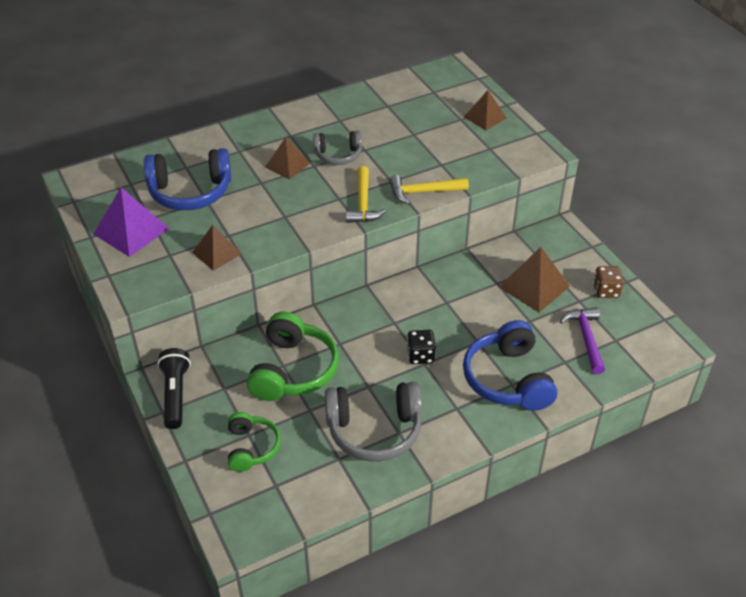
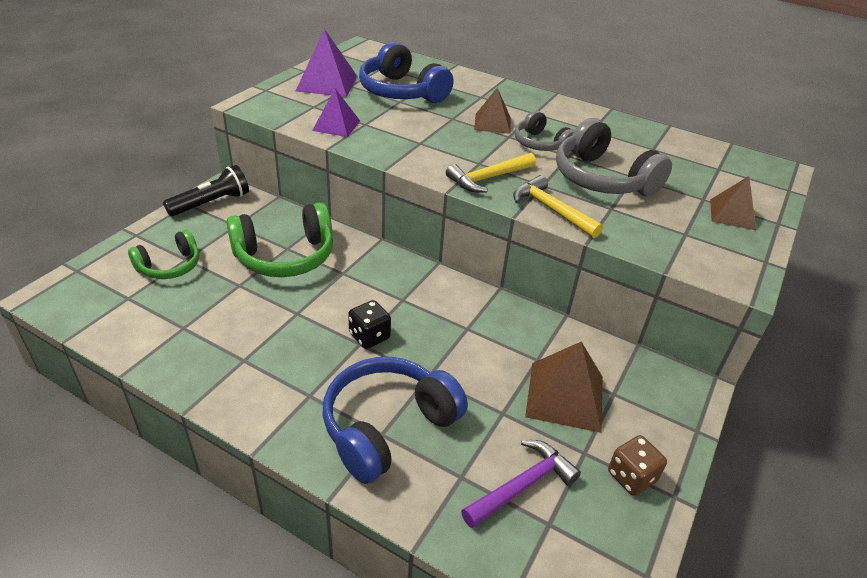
camera: 55 degrees right, 5 degrees down
(217, 253) = (336, 125): brown pyramid -> purple pyramid
(374, 430) = (236, 339): grey headphones -> grey headphones (602, 179)

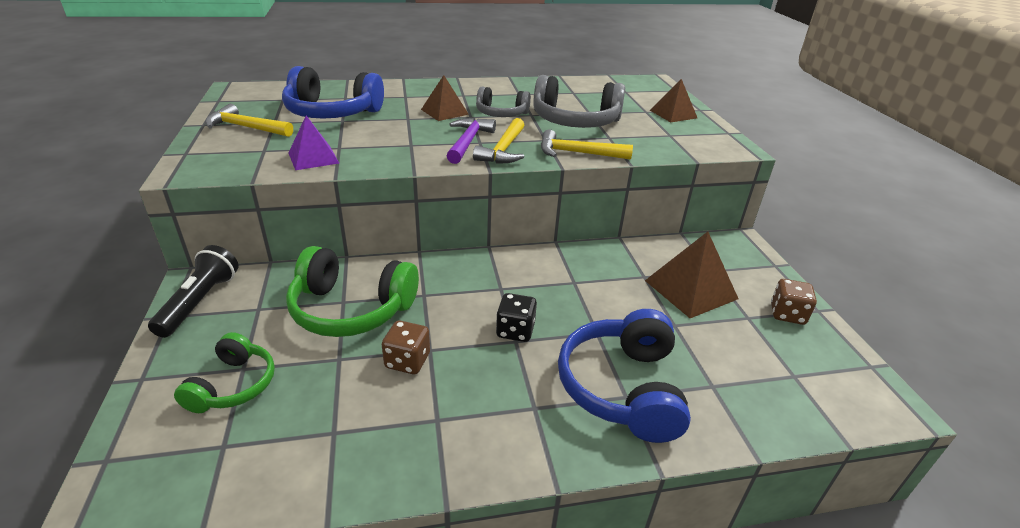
camera: 40 degrees left, 5 degrees down
(274, 312) = (407, 361): none -> brown dice
(285, 256) = (351, 309): green headphones -> green headphones turned 75 degrees clockwise
(326, 83) = (246, 127): purple pyramid -> yellow hammer
(522, 485) = (749, 363): purple hammer -> purple hammer (468, 142)

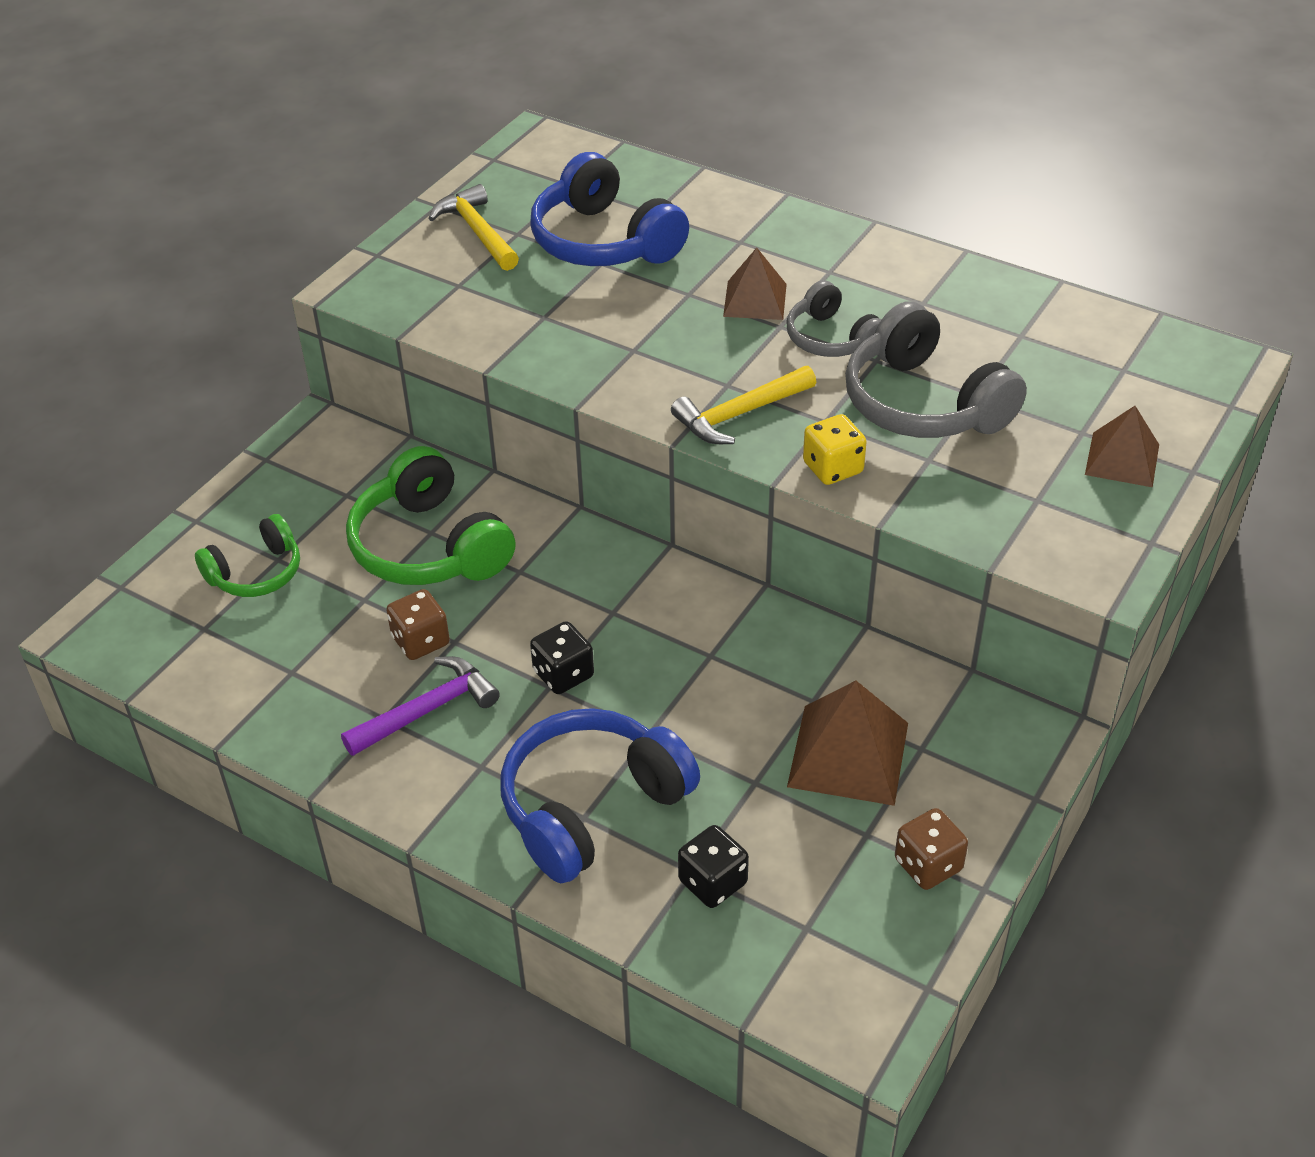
camera: 45 degrees right, 10 degrees up
(200, 302) = (304, 456): black flashlight -> none
(313, 158) = (497, 323): purple pyramid -> none
(468, 142) = (712, 377): purple hammer -> purple hammer (427, 710)
(577, 153) = (832, 468): yellow hammer -> yellow dice
(729, 384) = (712, 882): none -> black dice

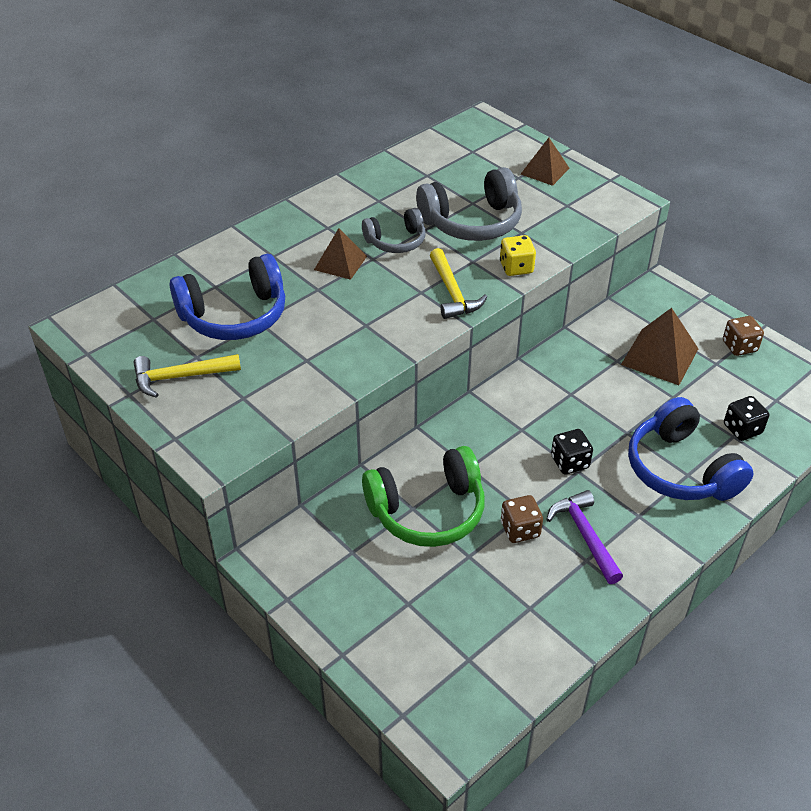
camera: 75 degrees left, 0 degrees up
(256, 573) = (419, 618): green headphones -> none

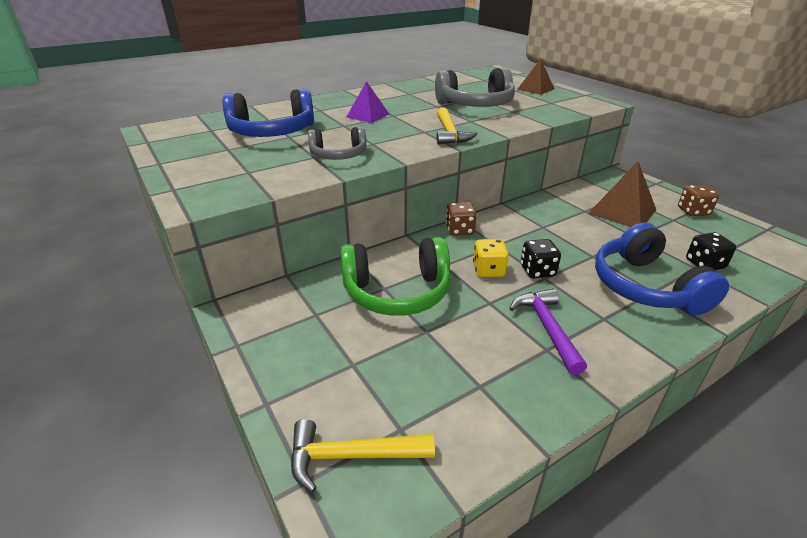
camera: 10 degrees right, 10 degrees down
(180, 377) = (206, 158): yellow hammer -> yellow hammer (351, 456)
(340, 263) = (368, 115): brown pyramid -> purple pyramid
(396, 241) = (414, 109): grey headphones -> grey headphones (339, 155)
(516, 267) = (505, 125): yellow dice -> yellow dice (488, 270)
(520, 529) = (482, 316): brown dice -> brown dice (459, 230)

